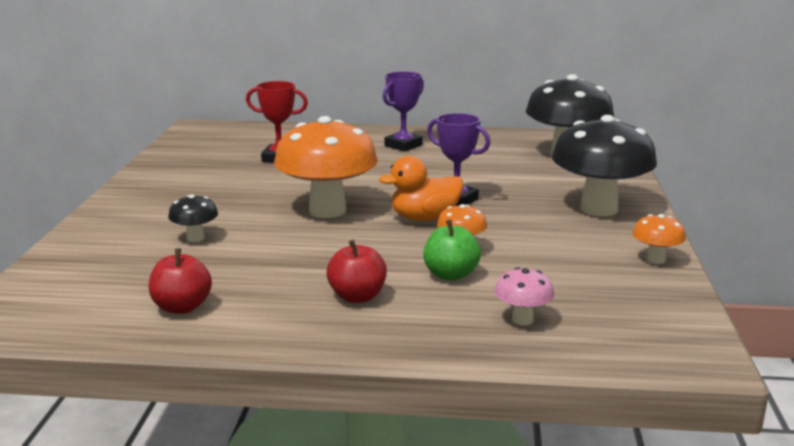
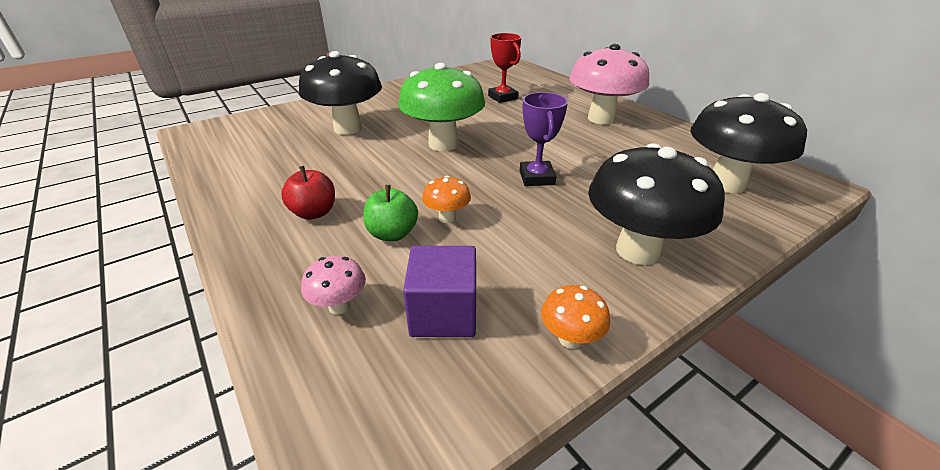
camera: 50 degrees right, 15 degrees up
(182, 307) = (247, 165): red apple -> none
(195, 238) = (348, 128): black mushroom -> black mushroom, size x2.25
(327, 211) = (443, 144): orange mushroom -> green mushroom
(403, 145) = (601, 118): purple trophy -> pink mushroom
(424, 218) = (483, 180): orange duck -> none
(581, 287) = (443, 313): none -> purple cube

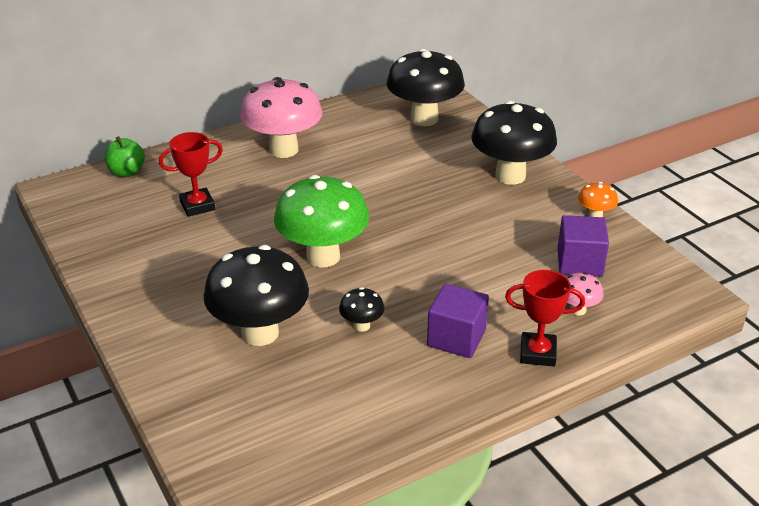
camera: 85 degrees left, 0 degrees up
(269, 267) = (537, 353): none -> red trophy
(314, 213) = (456, 338): red apple -> purple cube
(346, 165) = (362, 326): none -> black mushroom
(392, 234) = (490, 288): green apple -> green apple (126, 172)
(447, 218) = (467, 258): orange mushroom -> none
(536, 178) = (404, 205): purple trophy -> none

